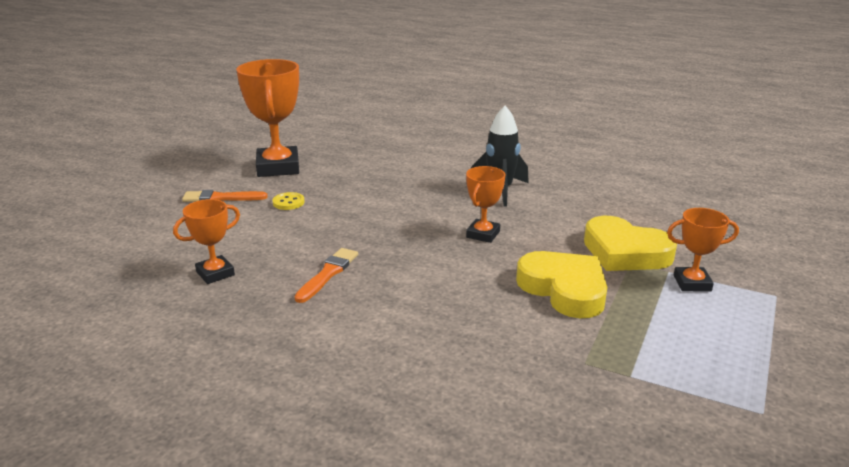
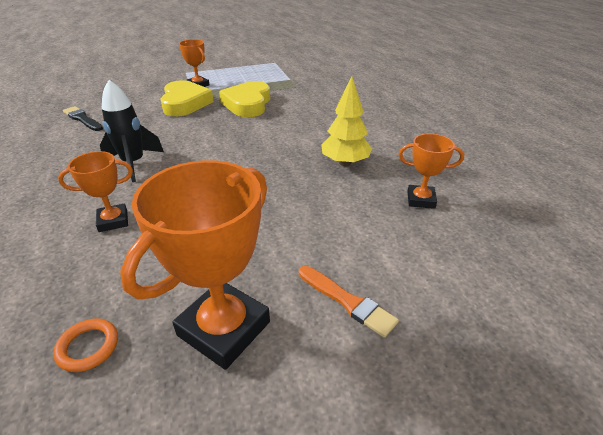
camera: 135 degrees left, 10 degrees up
(288, 202) = (290, 248): yellow button -> none
(328, 274) = (345, 163): orange brush -> yellow tree
(331, 143) = (88, 347): none -> orange ring
(483, 234) = (219, 142): orange trophy -> orange trophy (113, 221)
(645, 193) = (82, 119): none -> black brush

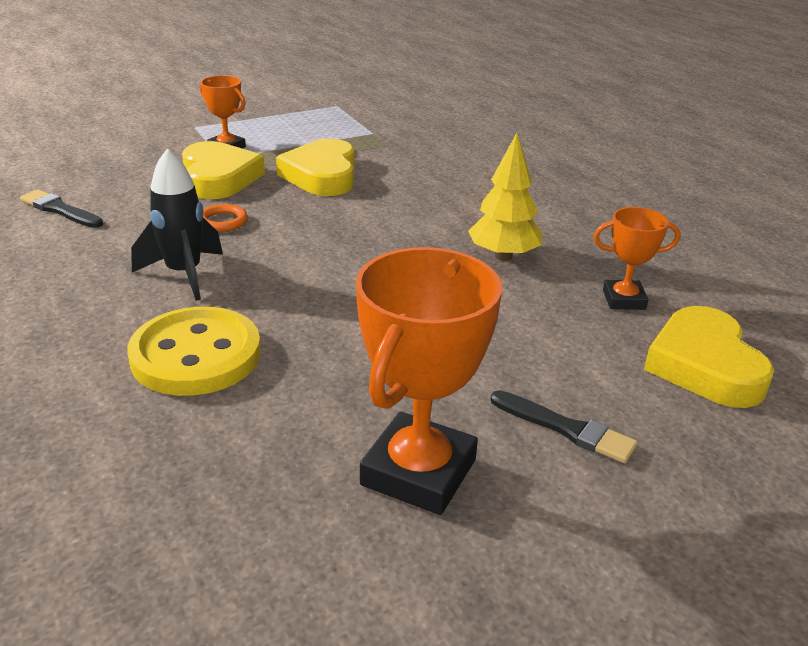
camera: 10 degrees left, 5 degrees down
(88, 347) = (247, 509): orange ring -> orange ring (223, 221)
(113, 221) = (196, 355): orange trophy -> yellow button
(347, 302) = (566, 429): orange brush -> black brush
(469, 257) = (704, 365): none -> yellow heart

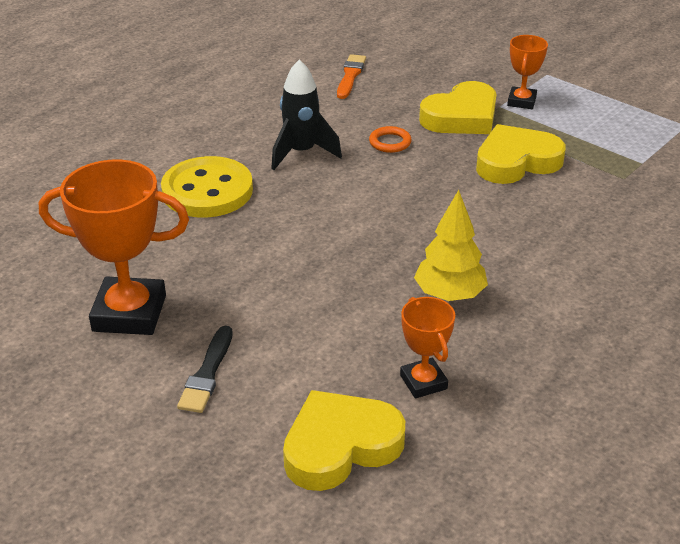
camera: 70 degrees right, 5 degrees up
(60, 210) = (350, 76): black brush -> orange brush

